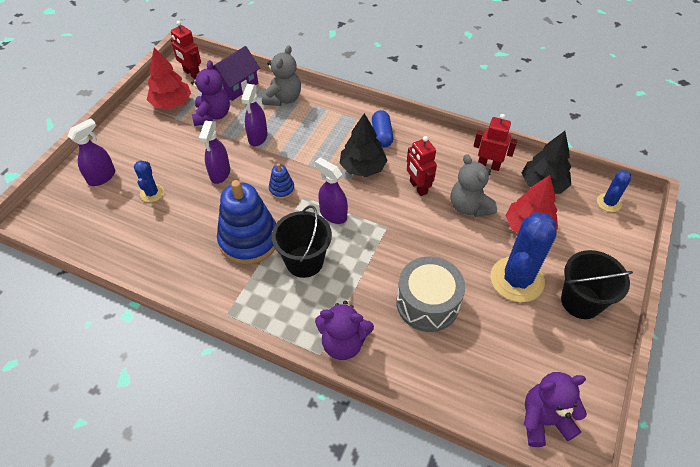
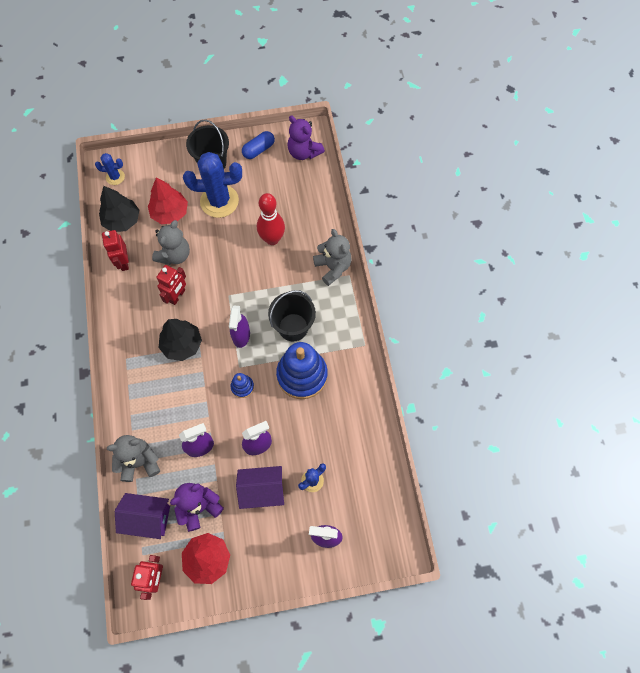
camera: 125 degrees left, 15 degrees up
(182, 157) = (262, 490): none -> purple house
(343, 343) = (333, 267): purple teddy bear -> grey teddy bear
(382, 135) = (136, 352): blue capsule -> blue capsule (258, 150)
(427, 303) = (272, 239): grey drum -> red bowling pin

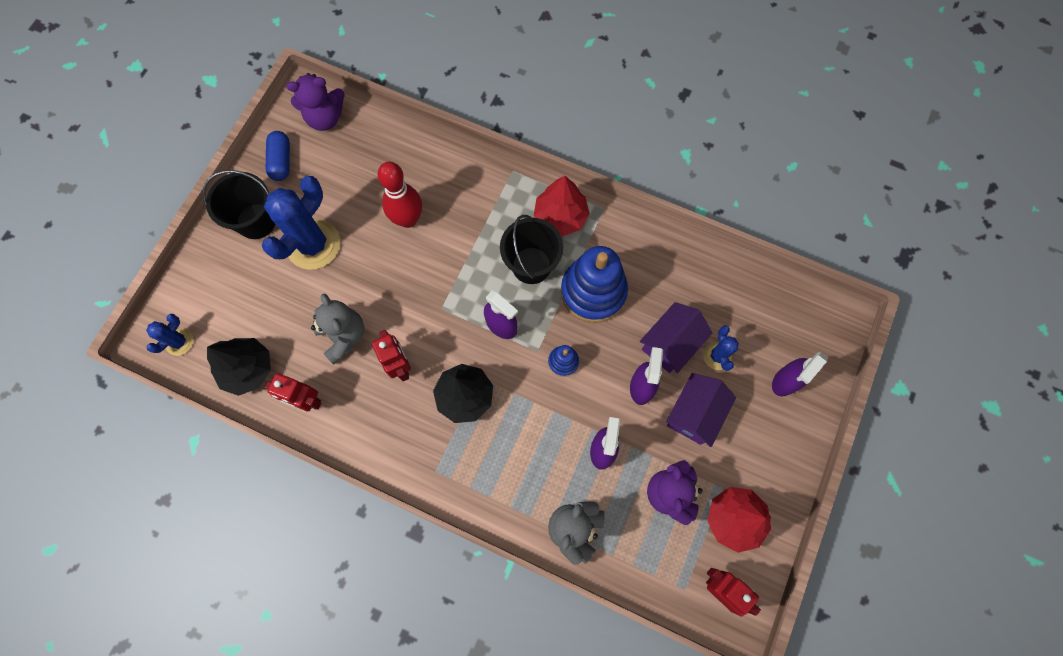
camera: 55 degrees left, 5 degrees up
(148, 518) = (647, 558): purple house -> purple house (670, 344)
(170, 213) = (283, 308): red tree -> red tree (560, 216)
(333, 267) = (491, 180): grey teddy bear -> none

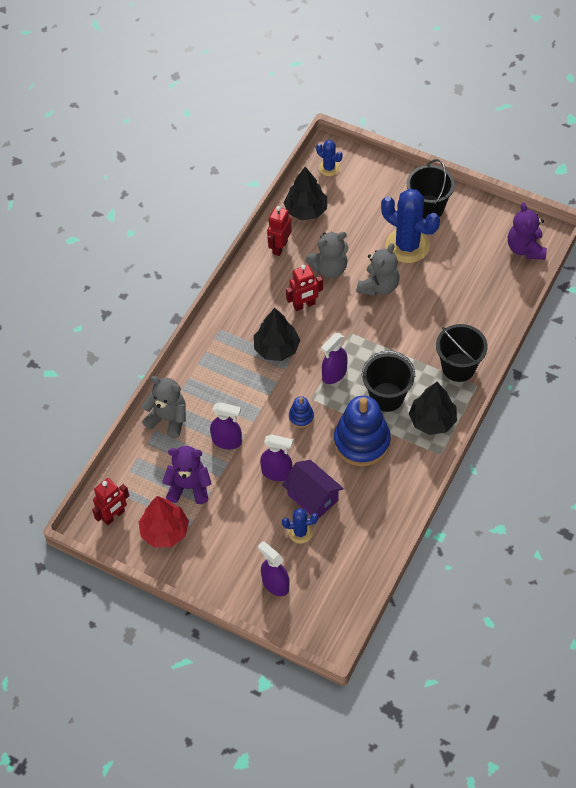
camera: 95 degrees right, 15 degrees down
(281, 161) = (483, 221): blue capsule -> none
(373, 277) = (378, 286): none -> grey teddy bear
(408, 219) = (430, 309): red bowling pin -> none
(489, 189) = (458, 367): none -> black bucket
(560, 216) = (432, 420): red tree -> black tree
(694, 414) = (251, 510): purple house -> none

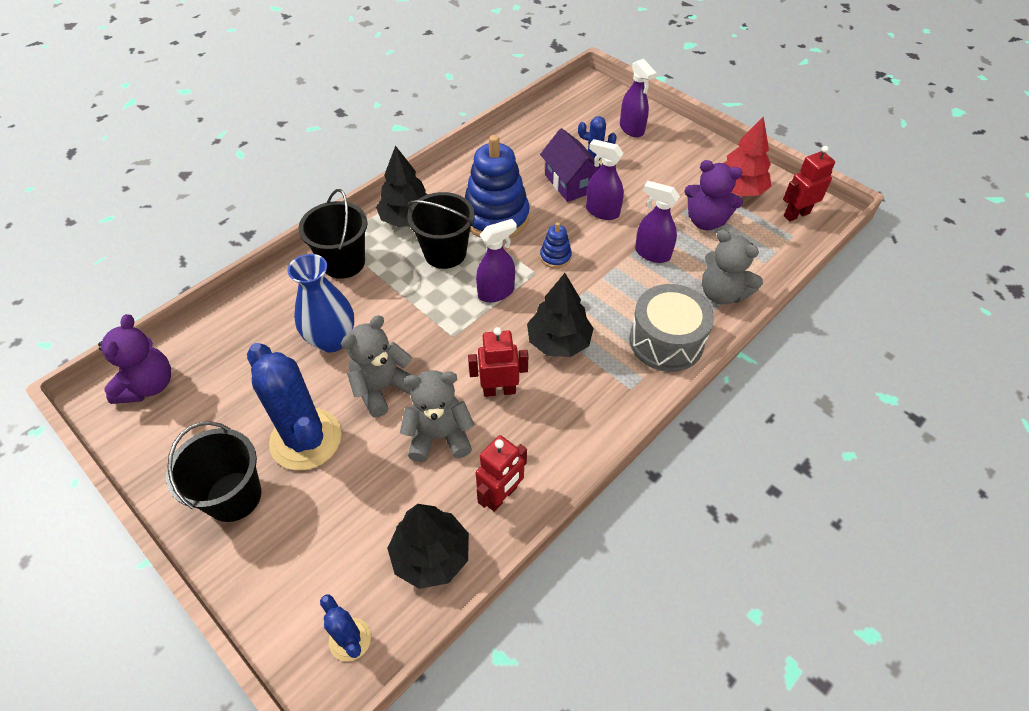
camera: 165 degrees left, 5 degrees down
(203, 369) = (666, 341): none -> grey drum
(430, 308) = (332, 340): none -> blue vase

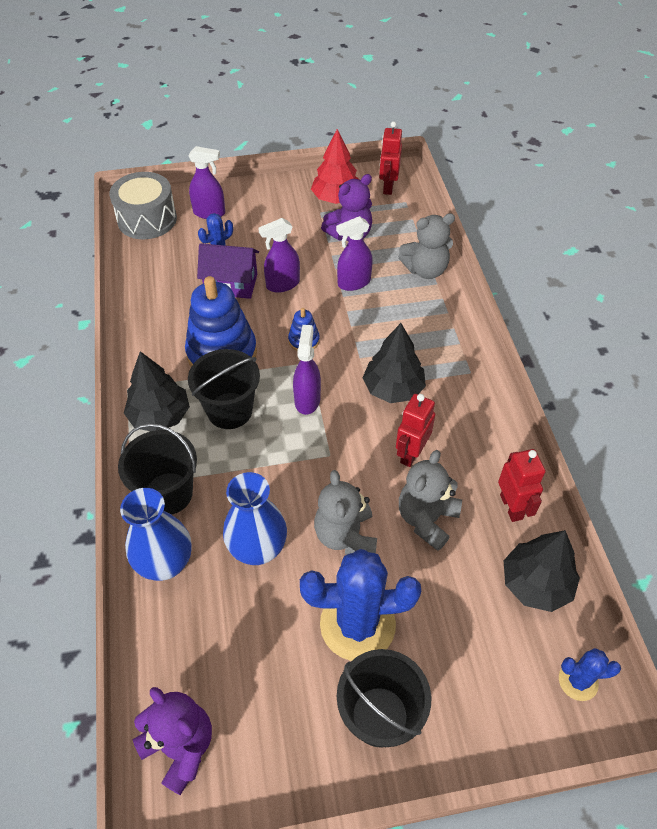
camera: 55 degrees left, 0 degrees up
(284, 295) = (165, 564): none -> blue vase
(666, 341) = (443, 326): grey drum -> grey drum (147, 219)

